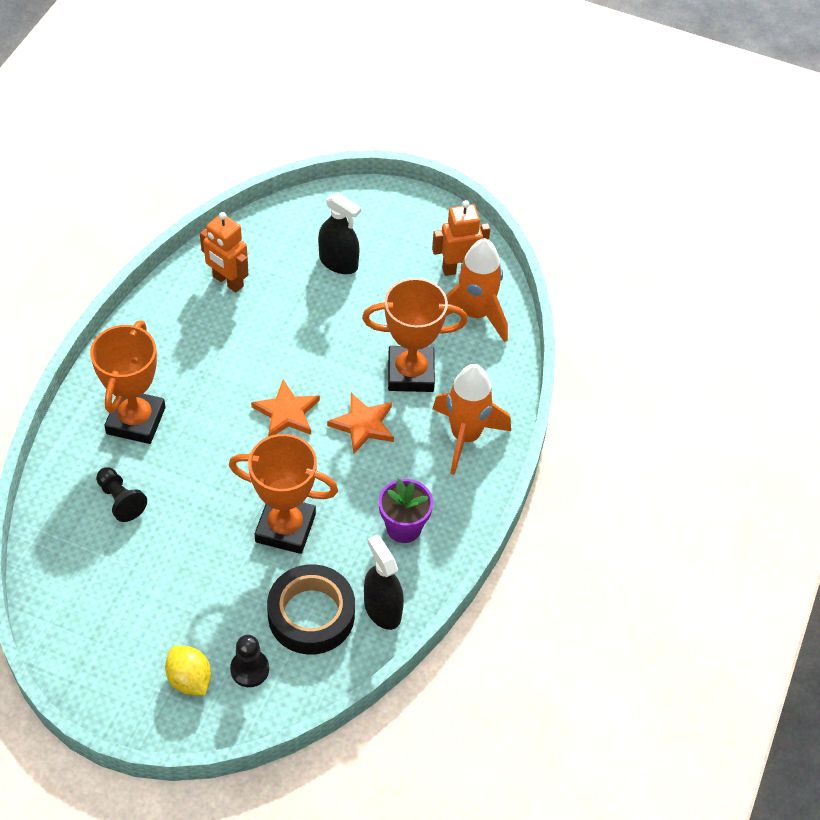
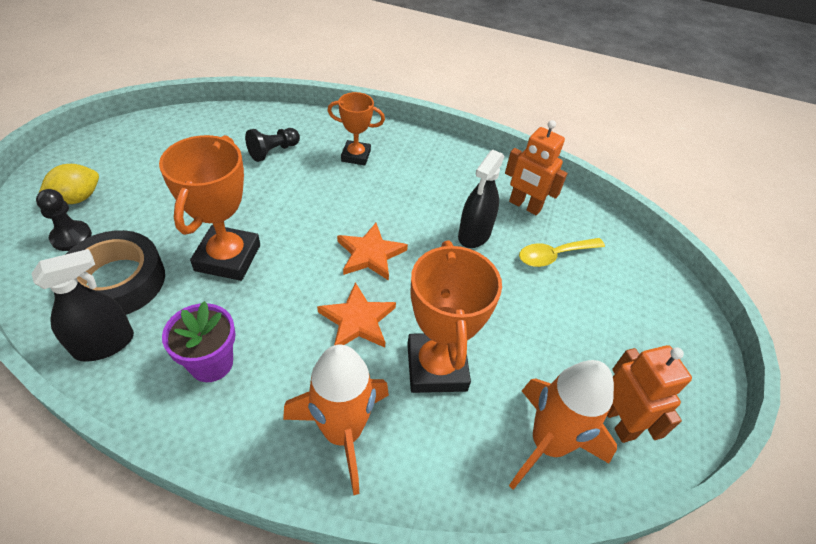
camera: 85 degrees right, 5 degrees down
(136, 420) = (356, 156): orange trophy -> orange trophy, size x0.60
(227, 282) = (524, 206): orange robot -> orange robot turned 90 degrees counterclockwise
(295, 272) = (554, 256): none -> yellow spoon
(338, 262) = (581, 292): black spray bottle -> black spray bottle (474, 234)

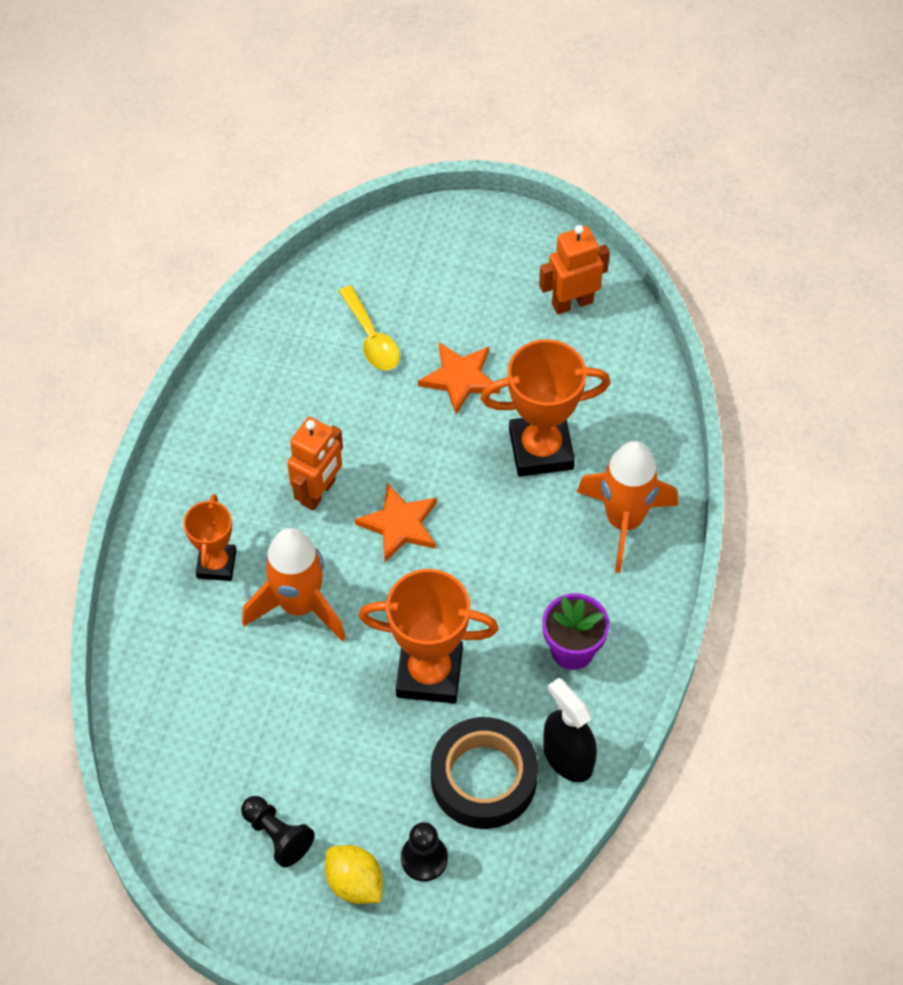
camera: 90 degrees left, 10 degrees up
(273, 151) = (221, 670): black pawn -> black pawn (277, 835)
(357, 320) = (496, 526): orange star -> orange star (460, 378)
(474, 234) = (349, 418): black spray bottle -> none
(524, 206) = (290, 364): orange robot -> orange robot (318, 492)
(548, 444) = (604, 359): orange rocket -> orange rocket (299, 605)

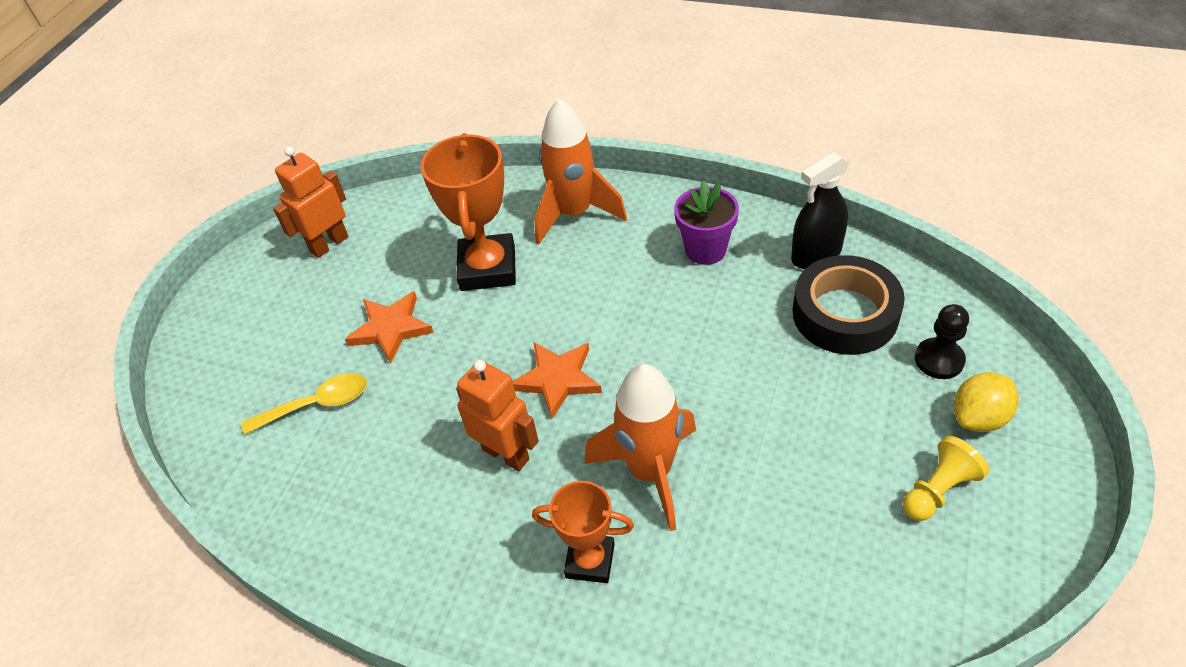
camera: 80 degrees left, 10 degrees down
(277, 835) = (938, 490): black pawn -> yellow pawn
(429, 673) = (733, 355): orange trophy -> none
(572, 303) = (329, 244): orange robot -> orange robot turned 60 degrees clockwise

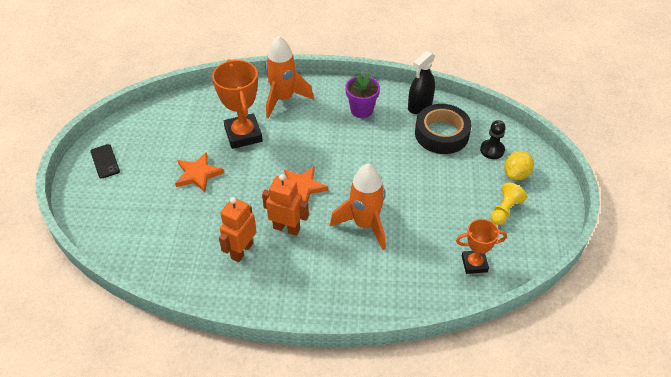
camera: 20 degrees left, 0 degrees up
(255, 285) = (105, 161): none -> black phone
(317, 404) = (170, 220): yellow spoon -> none
(329, 244) = (142, 132): orange robot -> orange robot (241, 251)
(590, 561) = (347, 271): orange trophy -> orange trophy (474, 264)

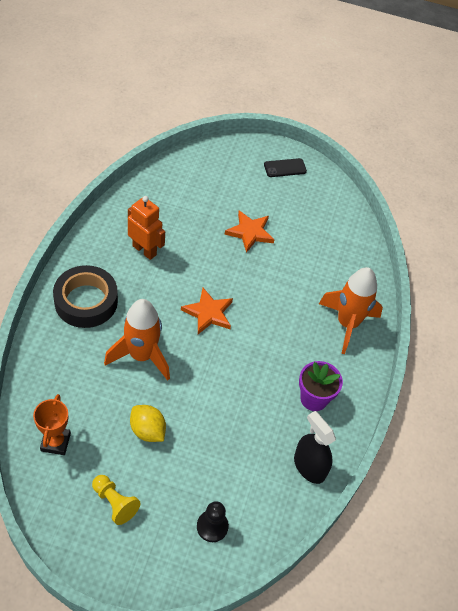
camera: 95 degrees right, 5 degrees up
(243, 134) = (297, 277): orange trophy -> none
(286, 228) = (159, 289): orange robot -> none
(441, 134) = (254, 476): black tape -> black tape (86, 301)
(516, 174) = (164, 539): yellow lemon -> yellow lemon (147, 430)

